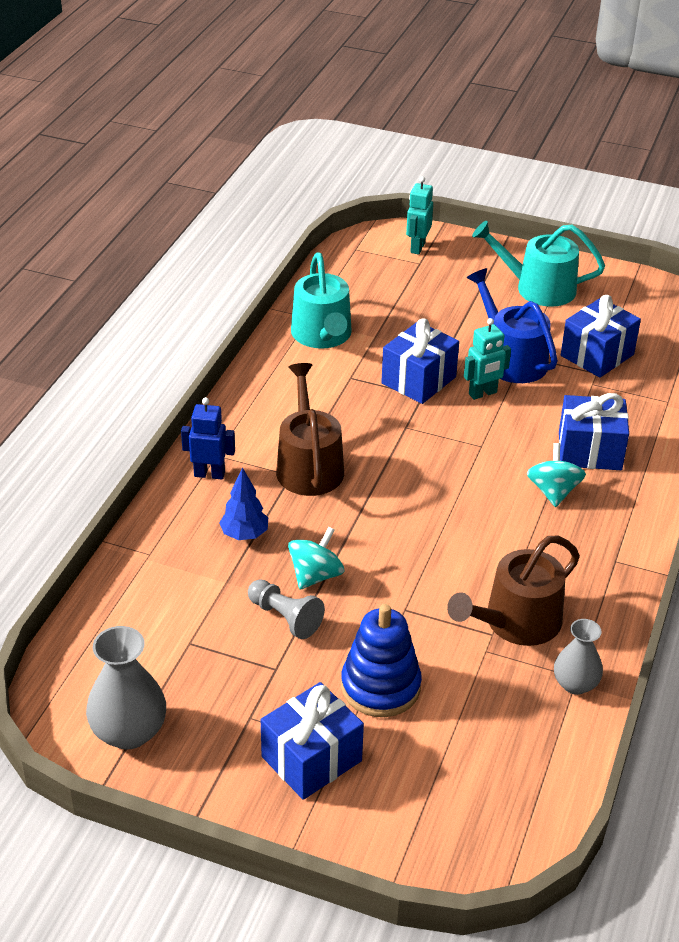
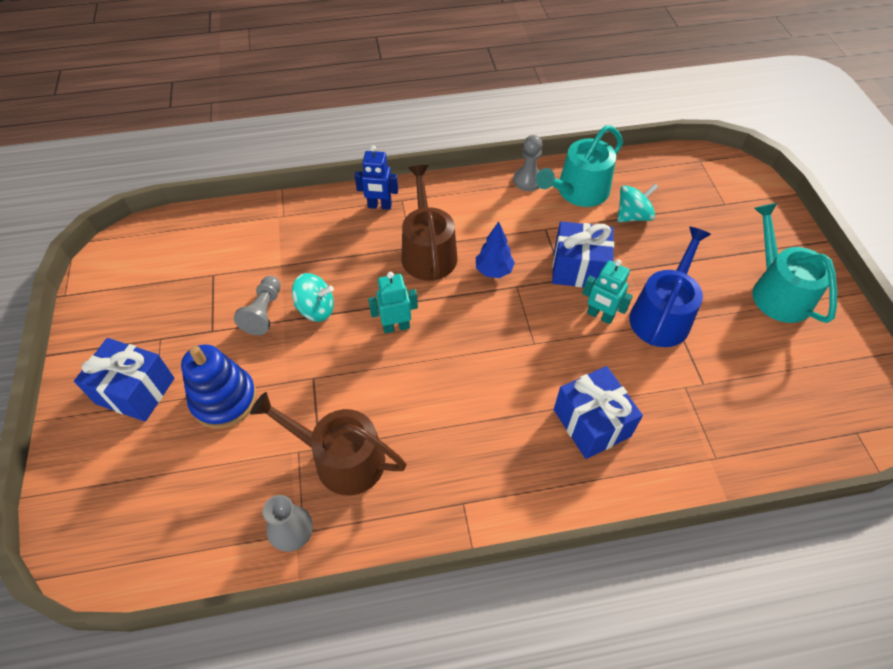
camera: 60 degrees right, 15 degrees up
(129, 732) = (120, 284): grey vase -> none
(209, 474) = (379, 206): blue robot -> blue robot turned 120 degrees clockwise
(244, 535) = (332, 252): blue tree -> blue tree (493, 271)
(275, 359) = (528, 180): none -> grey pawn
(308, 465) = (428, 251): brown watering can -> brown watering can turned 60 degrees counterclockwise
(417, 247) = (743, 193): turquoise robot -> turquoise robot (396, 326)
(553, 491) = (517, 418): turquoise spinning top -> turquoise spinning top (632, 216)
(597, 355) = (728, 373): blue gift -> none

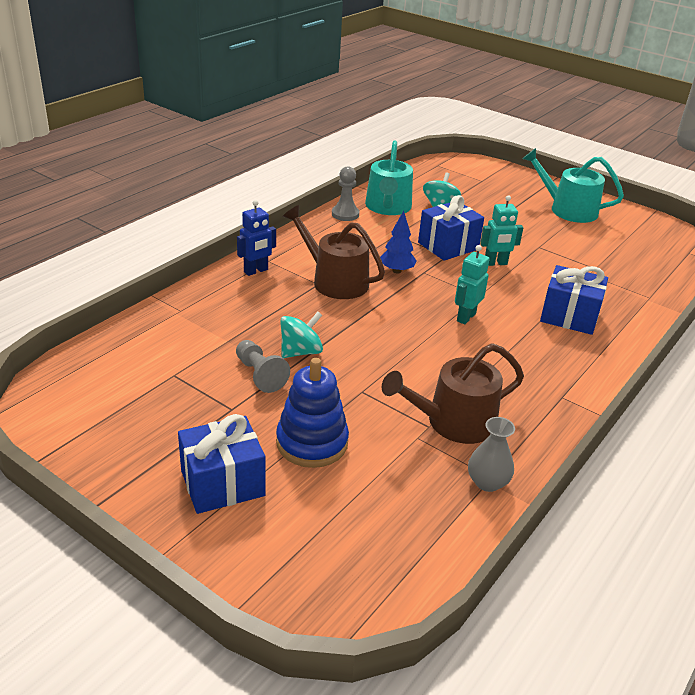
camera: 45 degrees left, 20 degrees down
(396, 326) = (377, 332): turquoise robot -> turquoise robot (465, 317)
(662, 315) = (528, 247): blue watering can -> none

